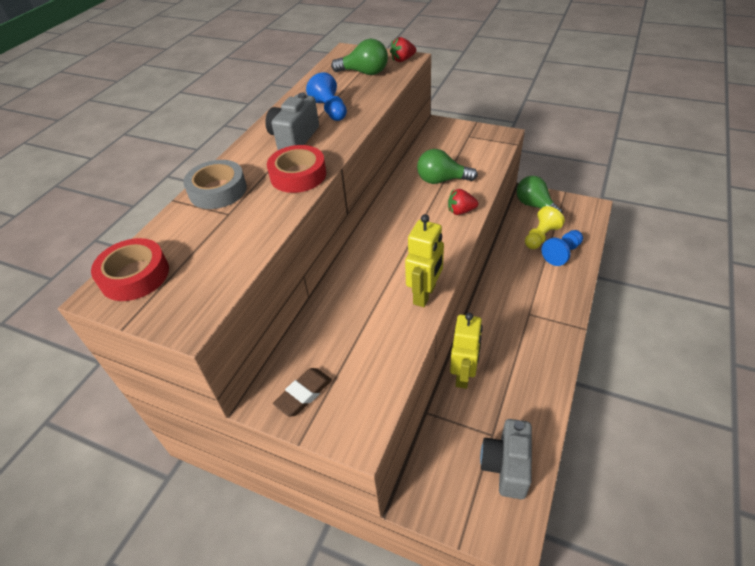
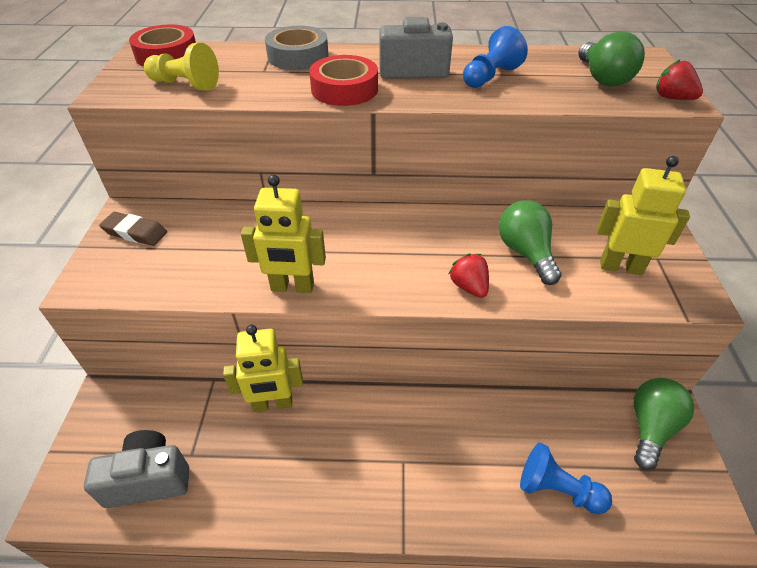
camera: 65 degrees right, 0 degrees up
(469, 150) = (620, 266): none -> yellow robot
(541, 236) = (578, 449): yellow pawn -> yellow pawn (185, 84)

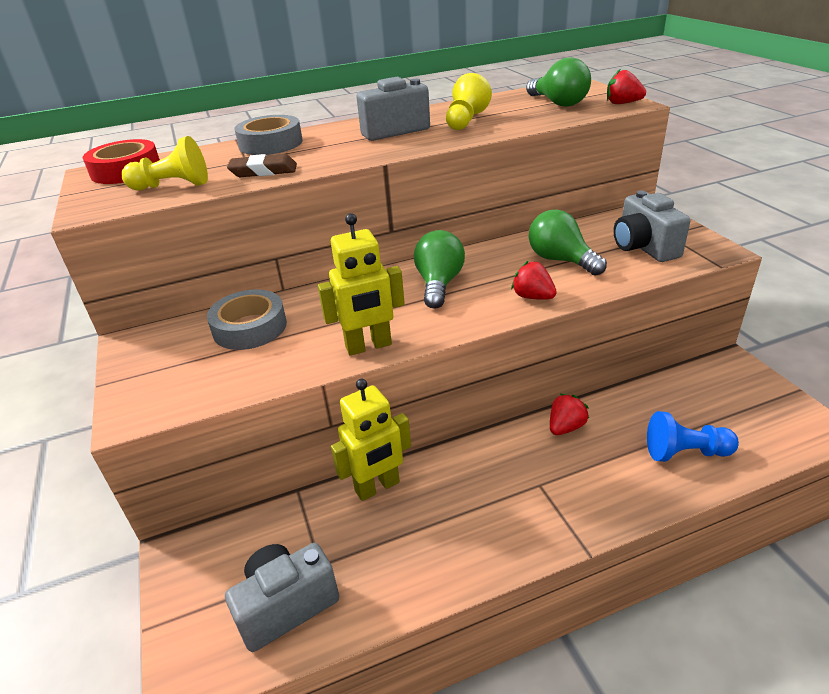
camera: 20 degrees left, 10 degrees down
(135, 232) = (158, 354): brown eraser -> brown eraser (263, 171)
(215, 231) = (250, 327): none -> grey tape
(344, 89) = (342, 155): red tape -> none
(462, 414) = (565, 427): none -> red strawberry
(490, 77) = (465, 121): blue pawn -> yellow pawn
(620, 266) = (643, 247): yellow robot -> grey camera
(650, 427) = (725, 380): green light bulb -> green light bulb (439, 284)

